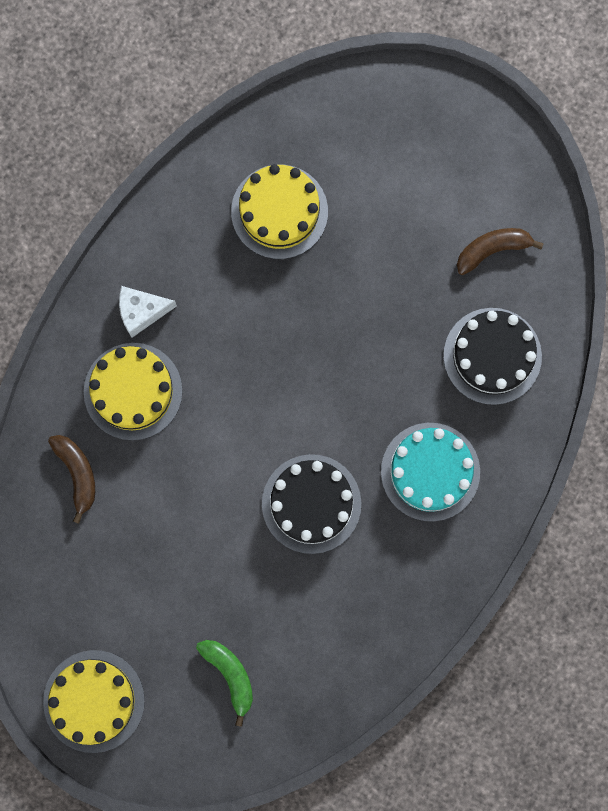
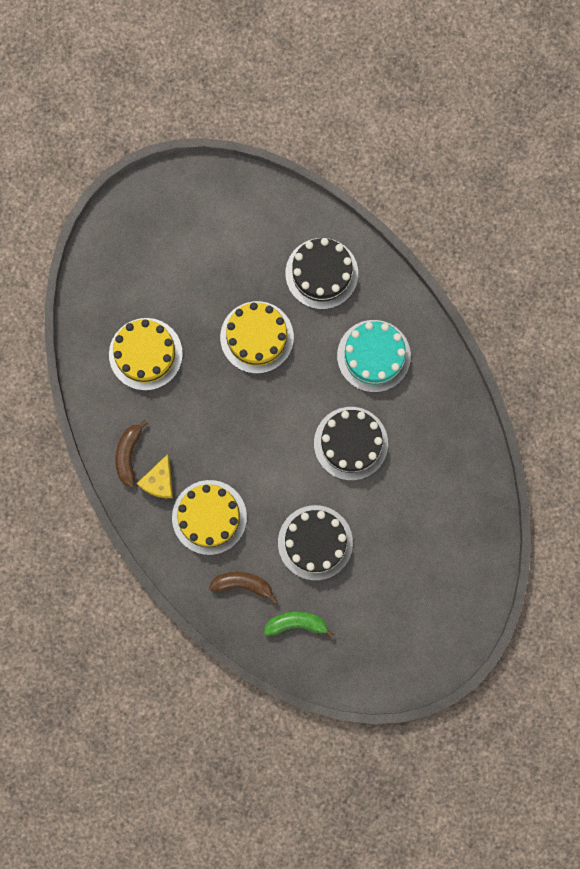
camera: 60 degrees left, 0 degrees up
(94, 701) = (399, 656): yellow cake -> yellow cake (257, 337)
(141, 312) = (159, 481): white cheese -> yellow cheese
(172, 528) = (315, 542): none -> black cake
(230, 675) = (431, 558): green banana -> green banana (296, 623)
(492, 250) = (252, 233): brown banana -> brown banana (128, 455)

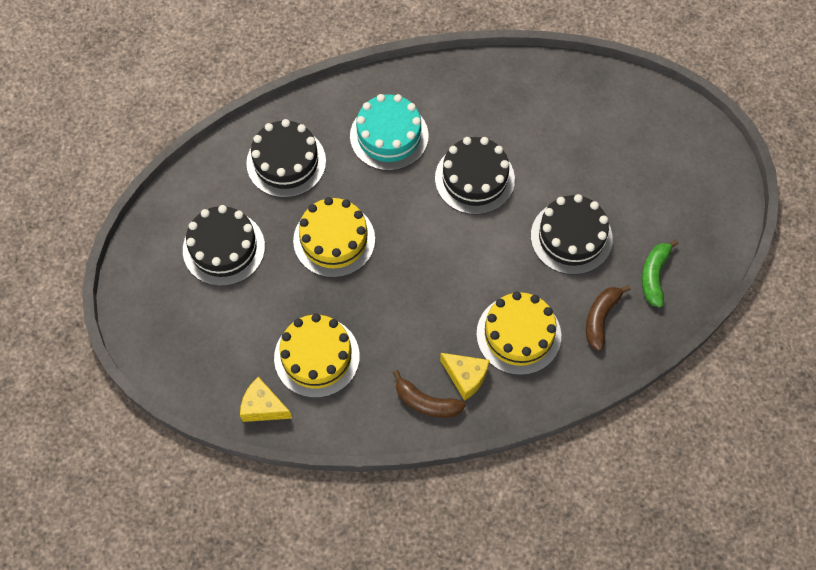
camera: 75 degrees left, 15 degrees down
(91, 324) = (263, 407): none -> yellow cheese
(224, 247) = (224, 248): none -> black cake

